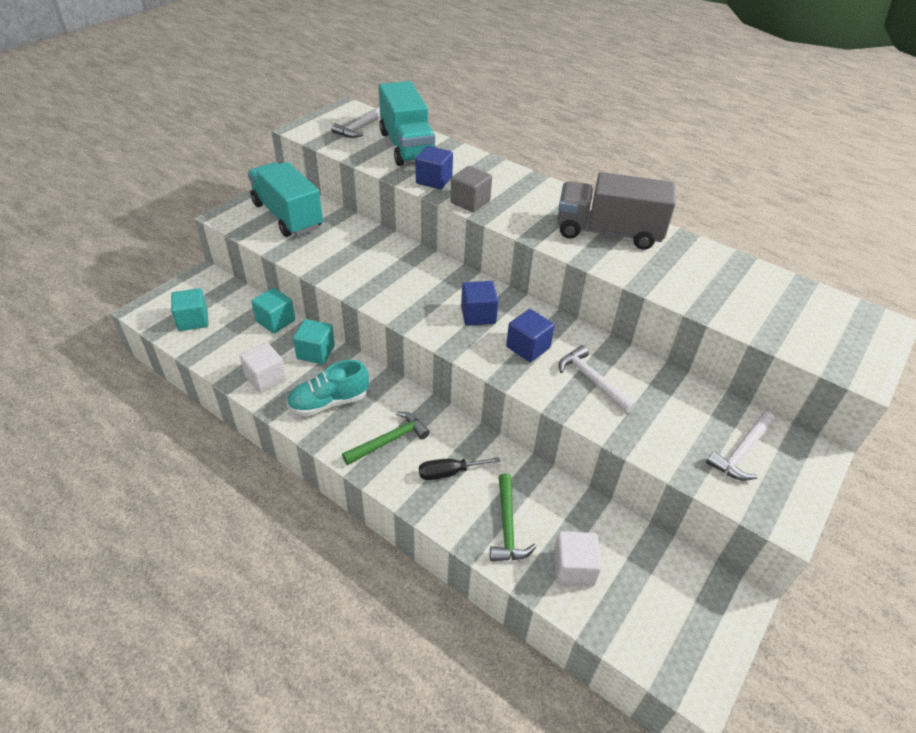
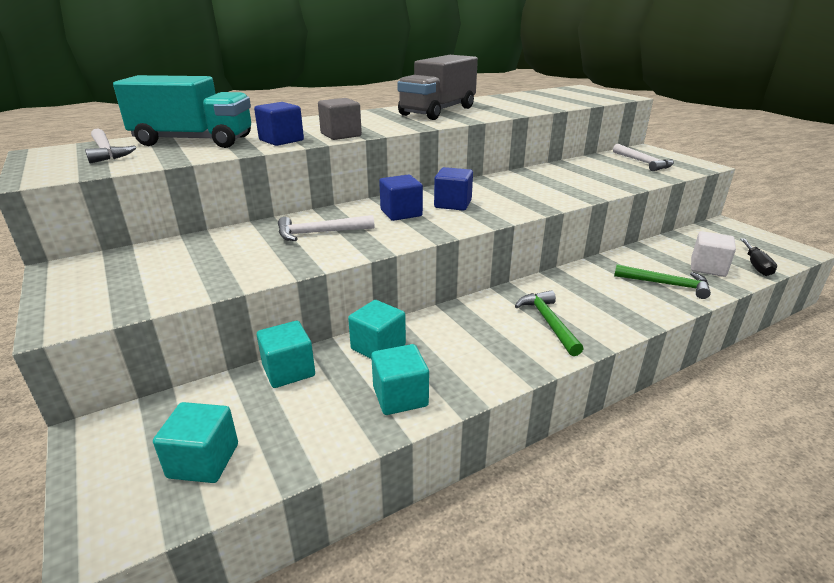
camera: 65 degrees left, 15 degrees down
(266, 378) = (400, 396): white cube -> turquoise cube
(287, 216) = (146, 271): turquoise truck -> none
(329, 402) = (473, 351): turquoise shoe -> none
(449, 473) = (600, 298): black screwdriver -> black screwdriver (756, 266)
(528, 347) = (509, 195): blue cube -> blue cube (401, 213)
(592, 380) = (560, 183): white hammer -> white hammer (320, 233)

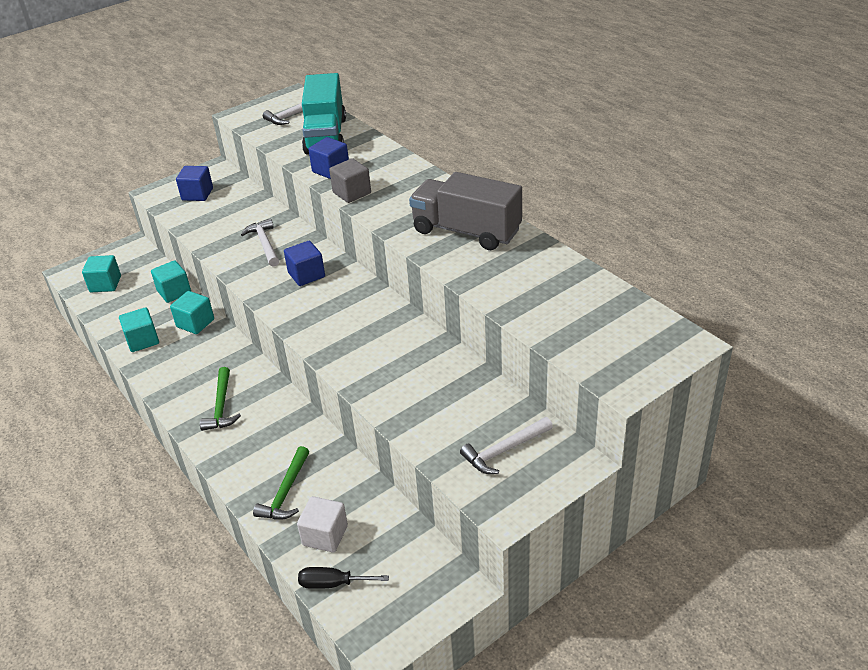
camera: 85 degrees right, 10 degrees up
(453, 204) = (330, 300): blue cube -> blue cube (197, 194)
(548, 322) = (221, 406): green hammer -> green hammer turned 105 degrees clockwise

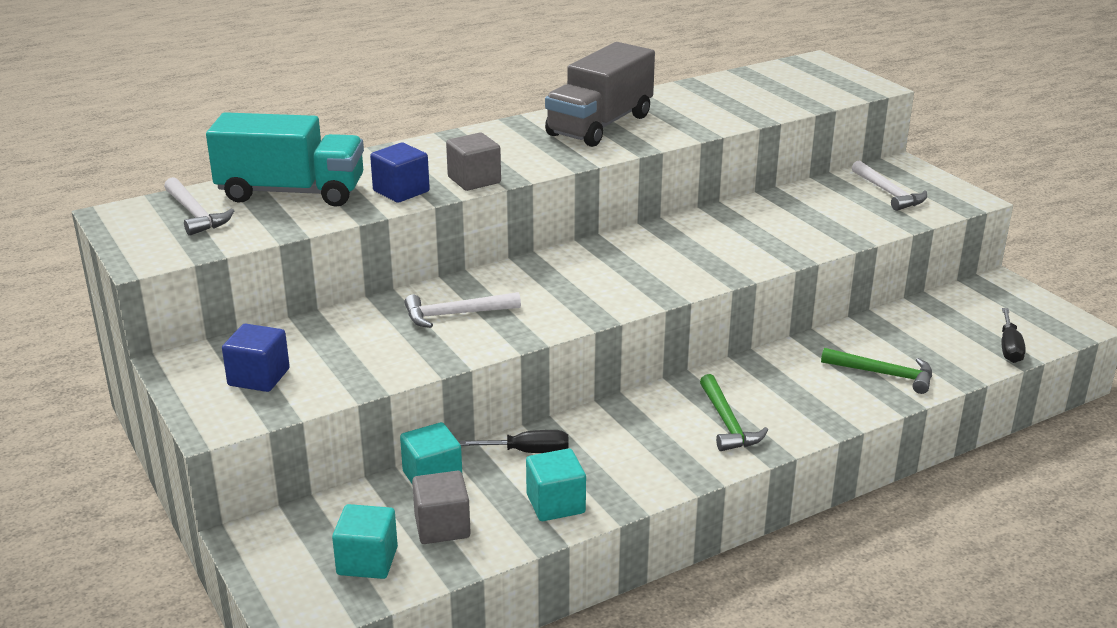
camera: 85 degrees left, 10 degrees down
(129, 303) = (442, 526): none -> grey cube
(195, 323) = (528, 452): turquoise cube -> black screwdriver
(221, 406) = (727, 423): green hammer -> green hammer turned 75 degrees clockwise
(306, 275) = (552, 284): blue cube -> none
(325, 535) = (946, 351): white cube -> none

